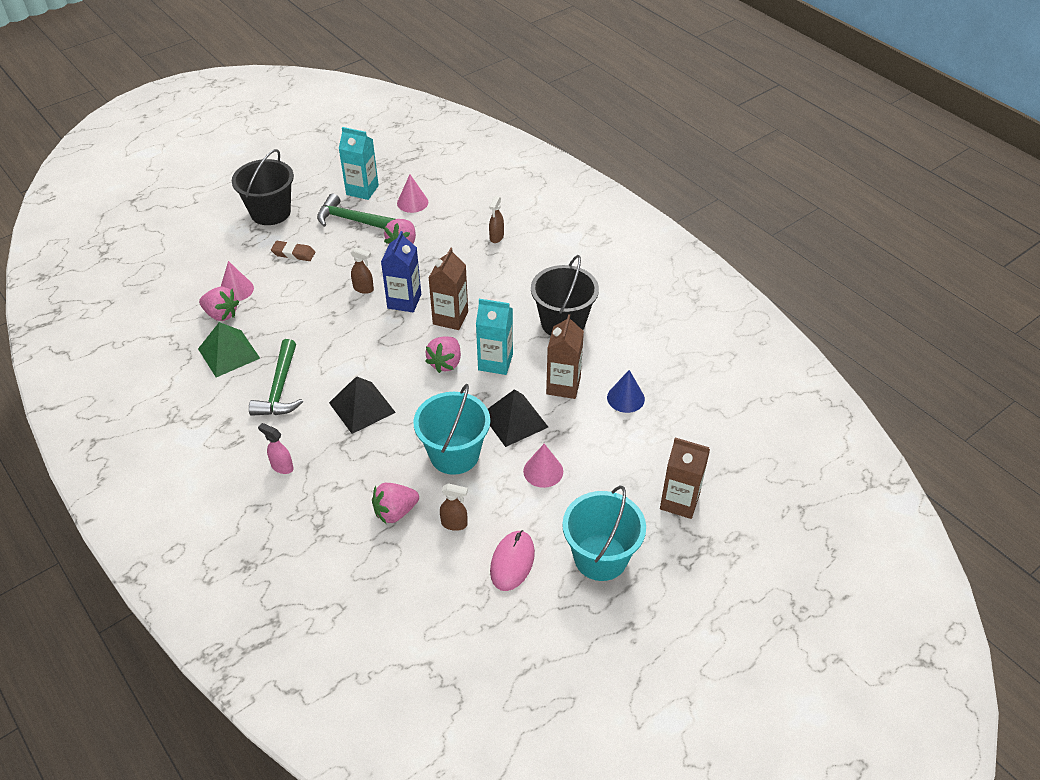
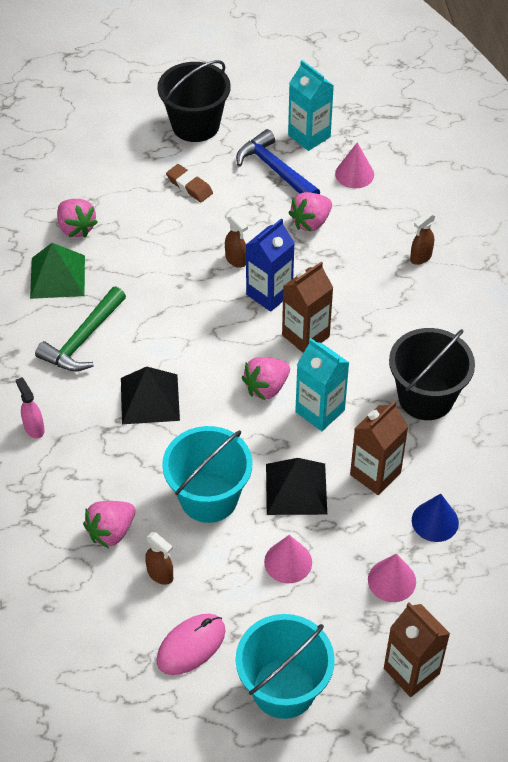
camera: 30 degrees right, 5 degrees up
(236, 289) = (107, 205): pink cone -> pink cone (392, 580)
(352, 220) = (275, 170): green hammer -> blue hammer
(395, 512) = (111, 531): pink strawberry -> pink strawberry turned 45 degrees counterclockwise

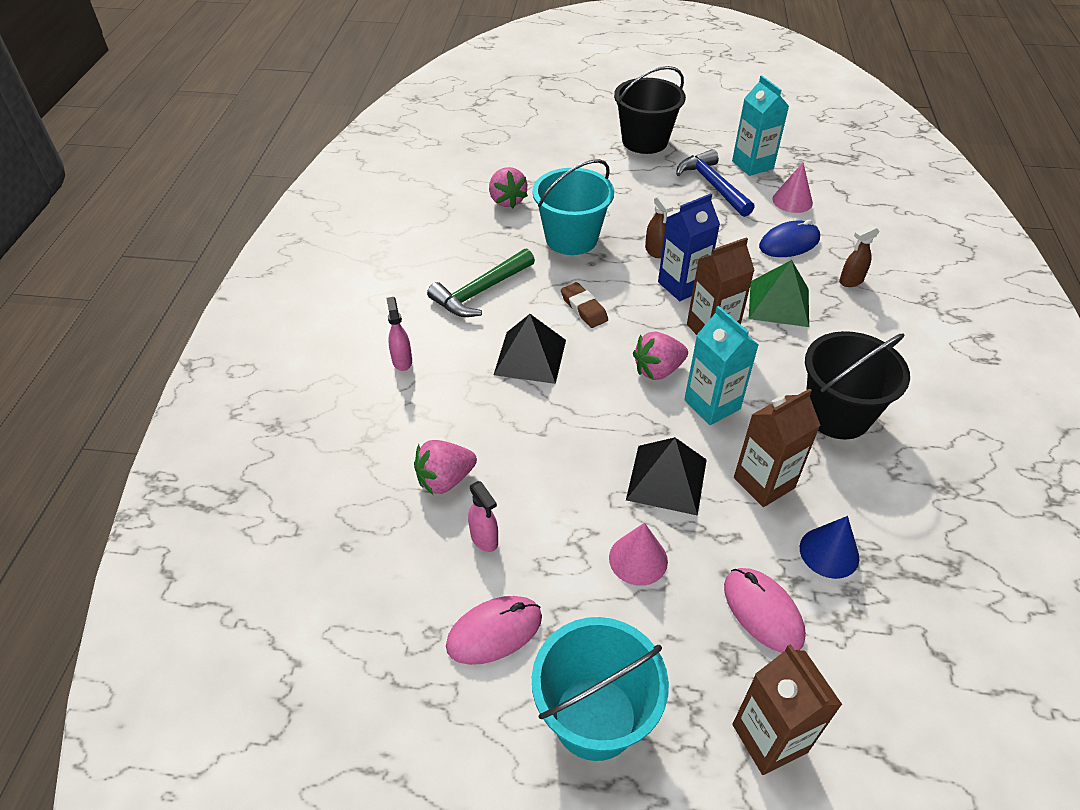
camera: 15 degrees right, 5 degrees down
(57, 276) = (475, 235): green pyramid -> green pyramid (778, 303)
(160, 574) = (484, 539): brown spray bottle -> pink spray bottle
(189, 186) = (625, 185): brown eraser -> brown eraser (583, 308)
(209, 497) = (564, 467): turquoise bucket -> turquoise bucket (571, 238)
(311, 222) = (739, 232): pink strawberry -> none
(359, 225) = (789, 243): none -> blue mouse
(392, 580) = (763, 611): pink cone -> pink mouse

